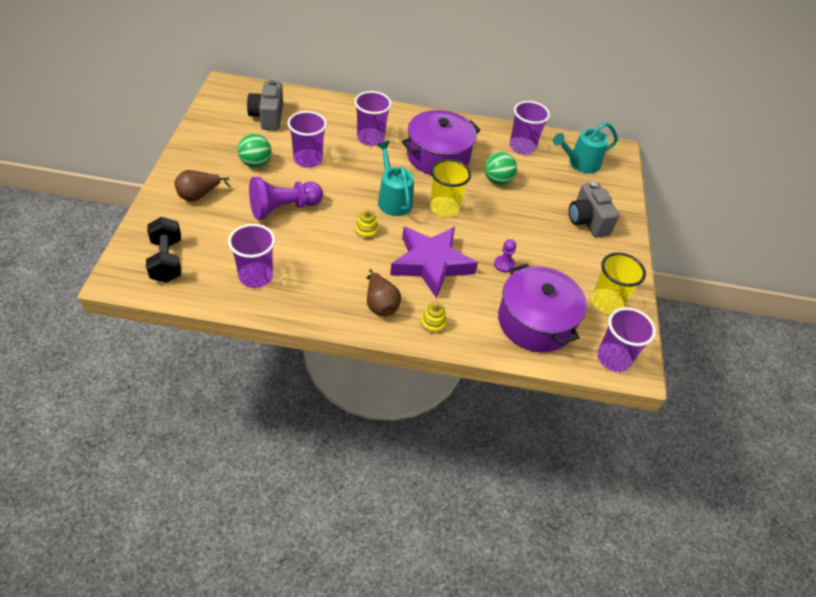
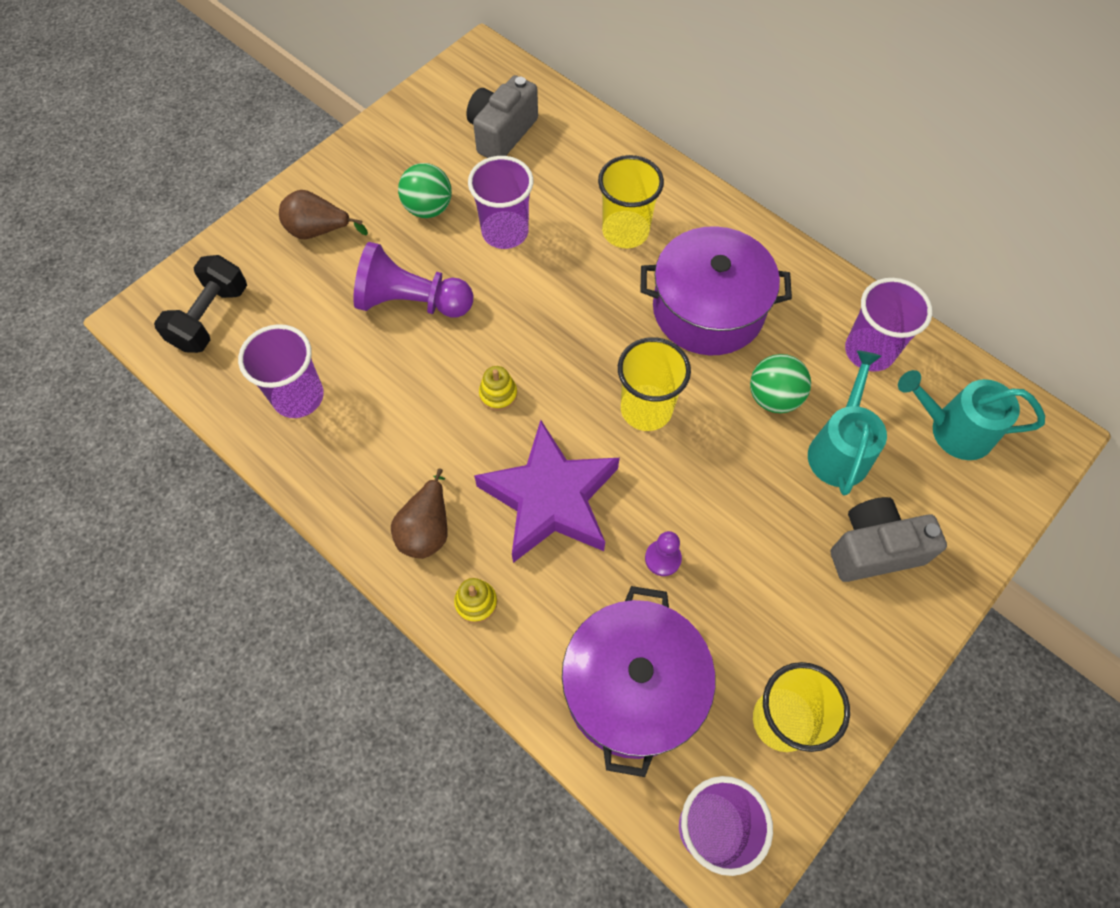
camera: 40 degrees right, 15 degrees up
(370, 138) = (625, 231): purple cup -> yellow cup
(393, 199) = (578, 357): turquoise watering can -> turquoise watering can (839, 449)
(587, 221) = (874, 549): grey camera -> grey camera turned 60 degrees clockwise

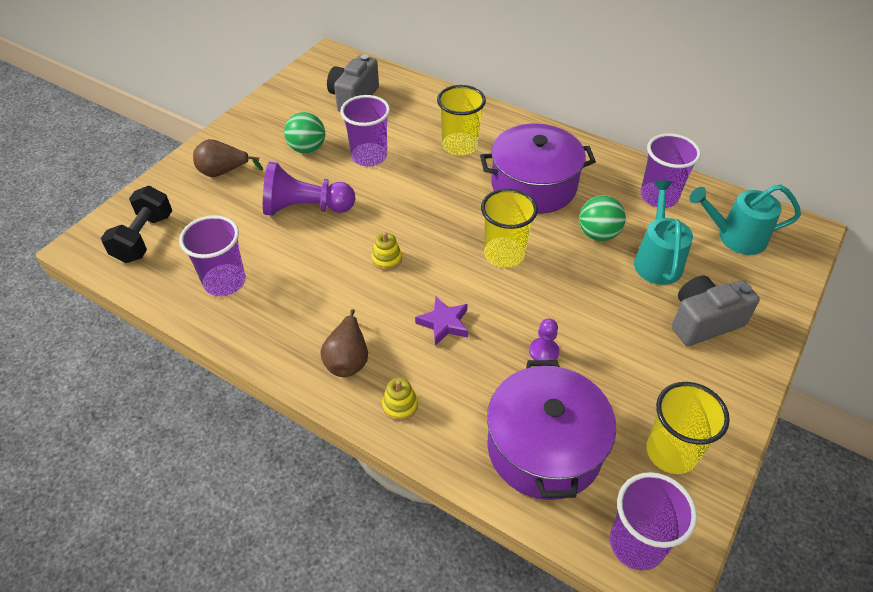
camera: 10 degrees left, 15 degrees down
(550, 499) = (444, 323): purple star -> purple star, size x0.47

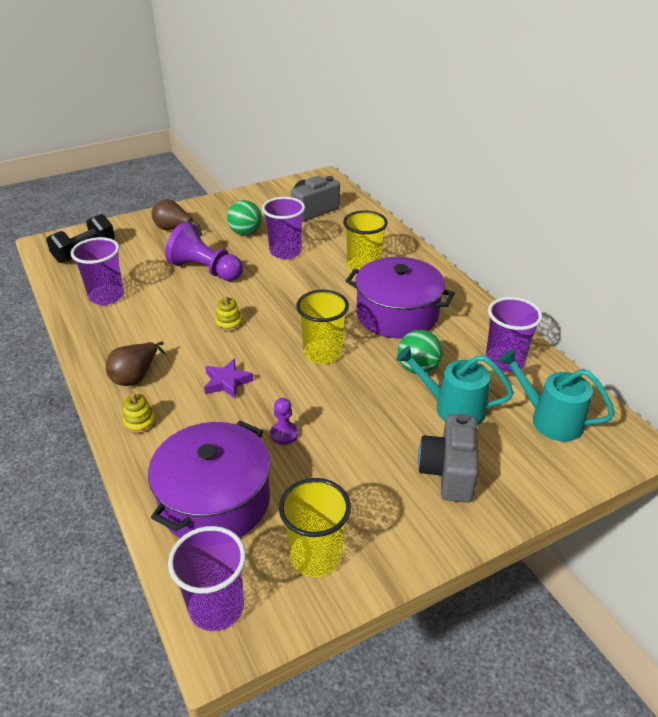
camera: 30 degrees right, 10 degrees down
(657, 260) = (452, 408): turquoise watering can -> turquoise watering can turned 105 degrees counterclockwise
(703, 322) = (449, 472): grey camera -> grey camera turned 90 degrees counterclockwise

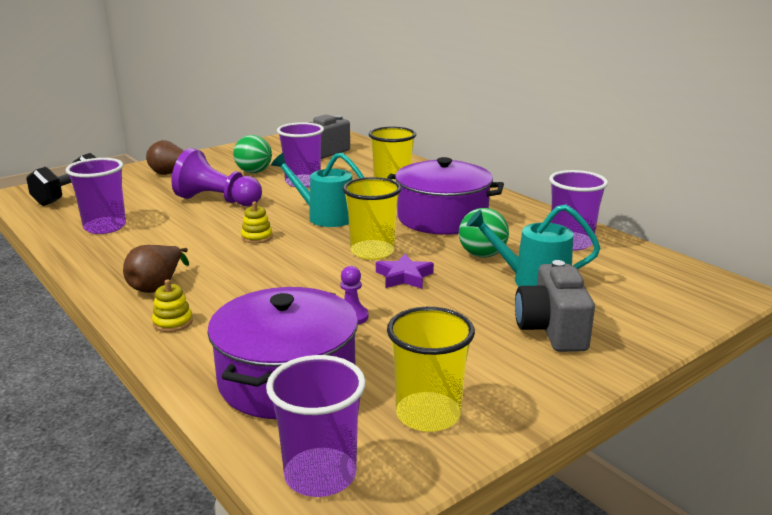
camera: 10 degrees left, 15 degrees down
(227, 382) = (269, 282): purple star -> purple star (404, 277)
(549, 419) = (639, 280): turquoise watering can -> turquoise watering can (325, 216)

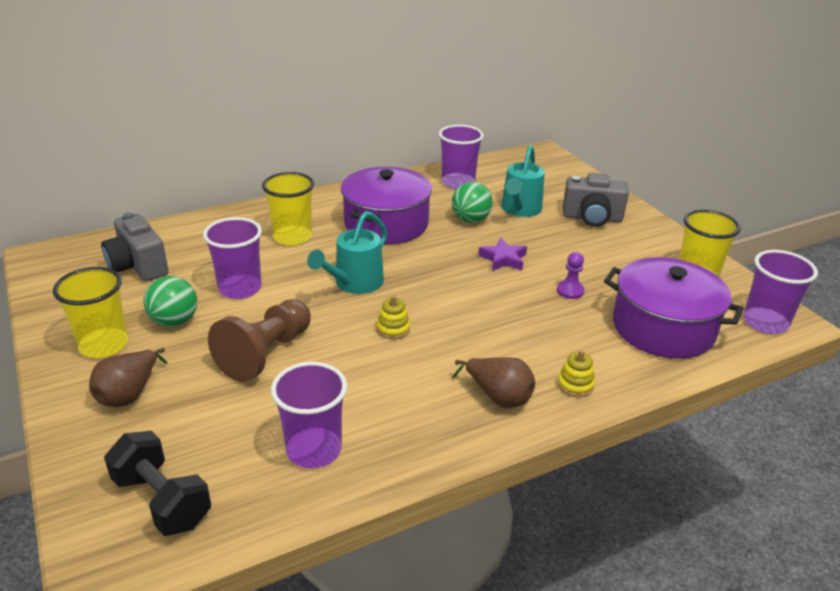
camera: 80 degrees left, 10 degrees up
(217, 200) = (265, 354): purple pawn -> brown pawn
(372, 252) = (449, 267): yellow cup -> yellow cup (104, 345)

